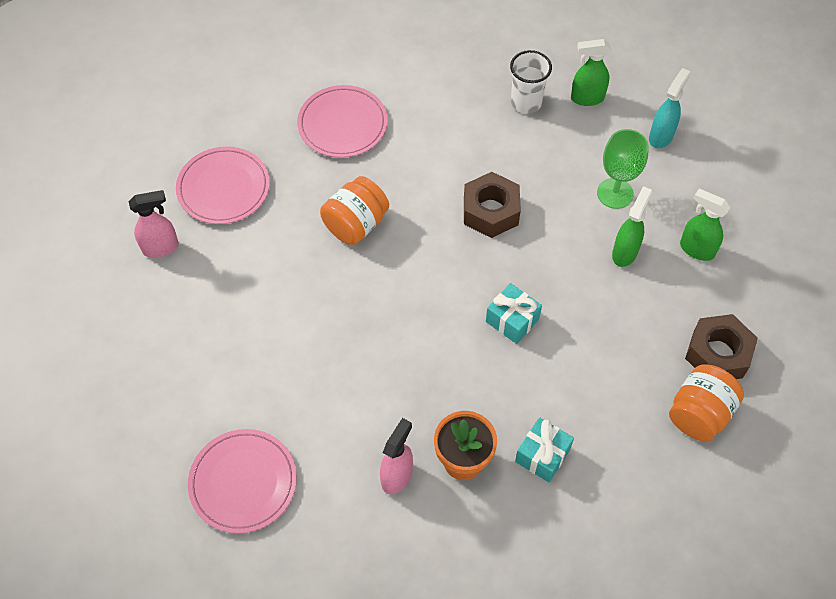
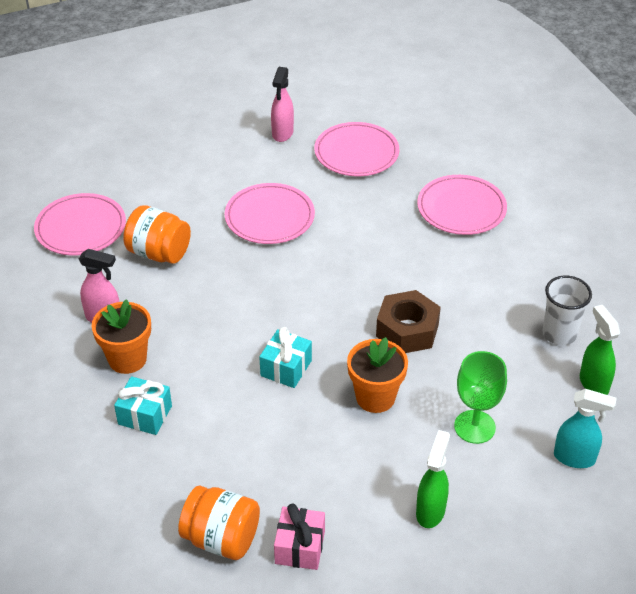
camera: 75 degrees right, 15 degrees down
(161, 248) = (282, 133): pink spray bottle -> pink spray bottle turned 45 degrees clockwise
(295, 289) = (269, 217): none -> pink plate
(356, 224) = (352, 240): orange jar -> orange jar (159, 253)
(565, 257) = (375, 397): none -> orange flower pot
(625, 252) = (400, 446): green spray bottle -> none
(717, 354) = (300, 547): brown nut -> pink gift

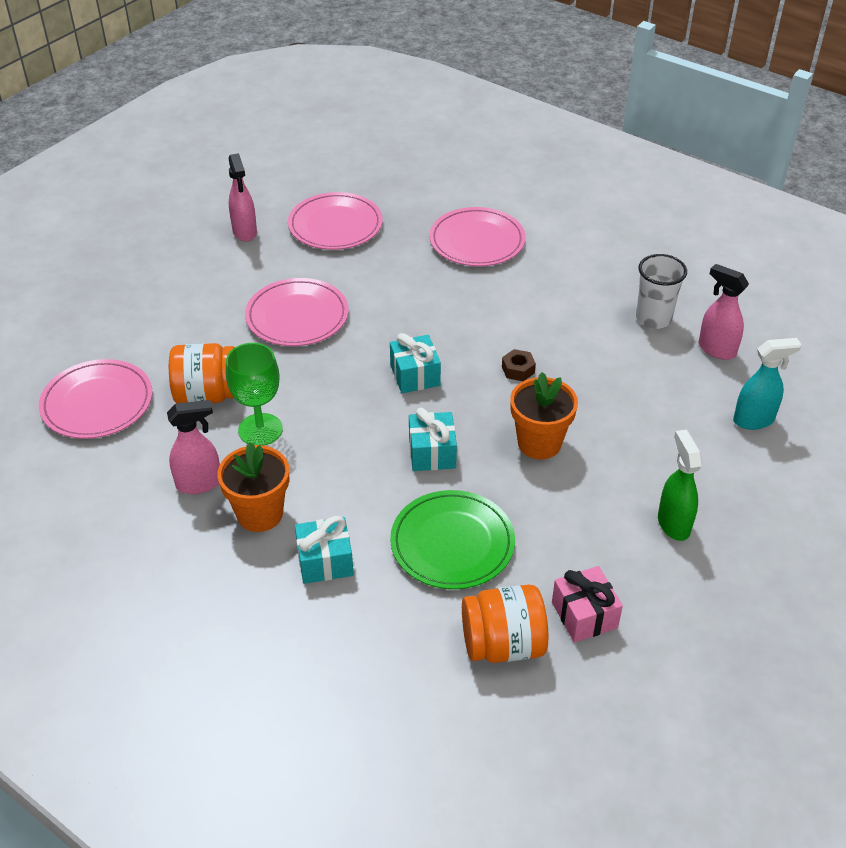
camera: 30 degrees left, 0 degrees up
(245, 445) = (452, 543): none -> green plate
(322, 301) = (415, 375): none -> turquoise gift
(407, 330) = (518, 370): brown nut -> brown nut, size x0.47
(474, 427) = (649, 431): green goblet -> green goblet (260, 430)
(593, 383) = (716, 349): green spray bottle -> pink spray bottle

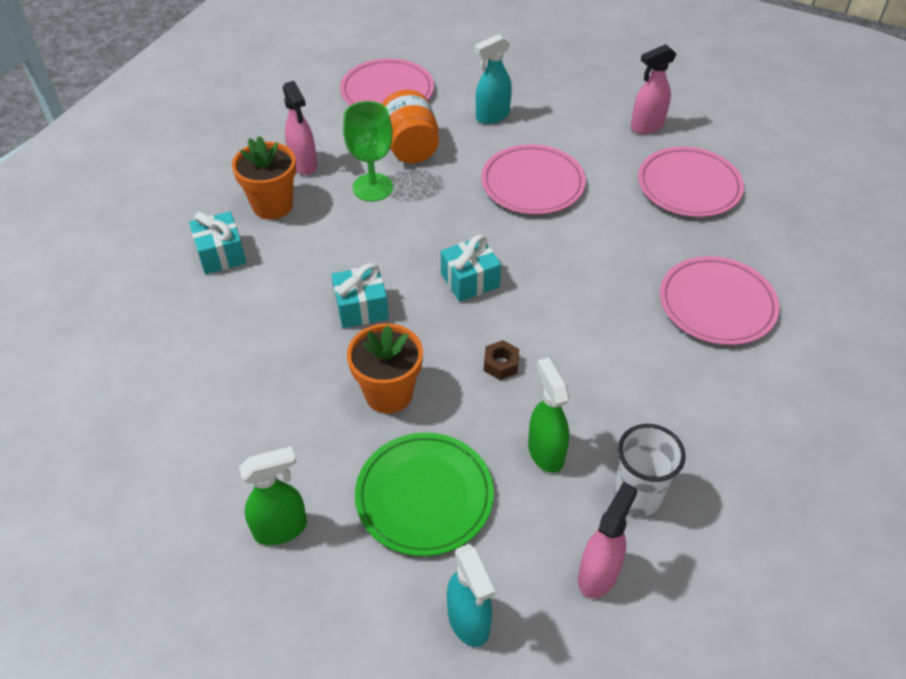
camera: 80 degrees right, 5 degrees up
(182, 328) = (492, 116): none -> turquoise spray bottle
(452, 543) = (245, 337): green plate -> green plate (424, 496)
(503, 644) = (124, 388): orange jar -> none
(584, 615) = (155, 451): pink gift -> none
(610, 358) = (545, 452): none -> green spray bottle

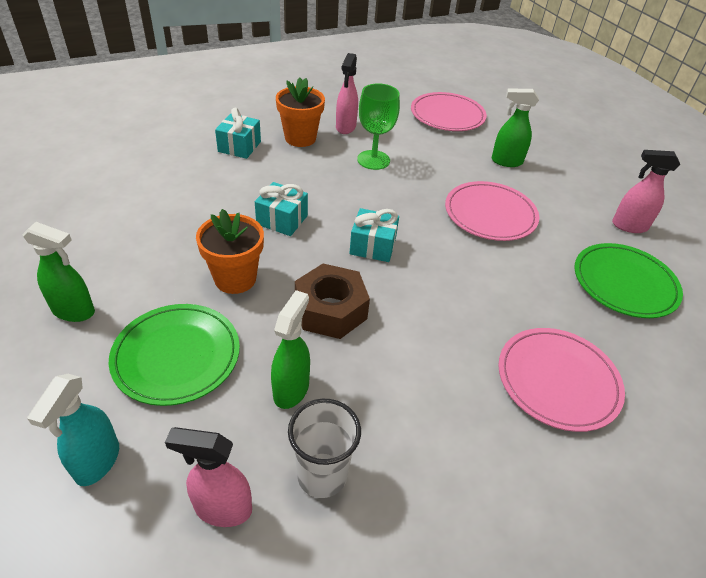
camera: 35 degrees right, 5 degrees down
(410, 148) = (425, 151): orange jar -> none
(492, 116) = (506, 161): turquoise spray bottle -> green spray bottle
(501, 364) = (330, 310): brown nut -> brown nut, size x2.11
(598, 574) = (222, 508): pink spray bottle -> pink spray bottle turned 150 degrees counterclockwise
(689, 186) = (624, 283): pink plate -> green plate

